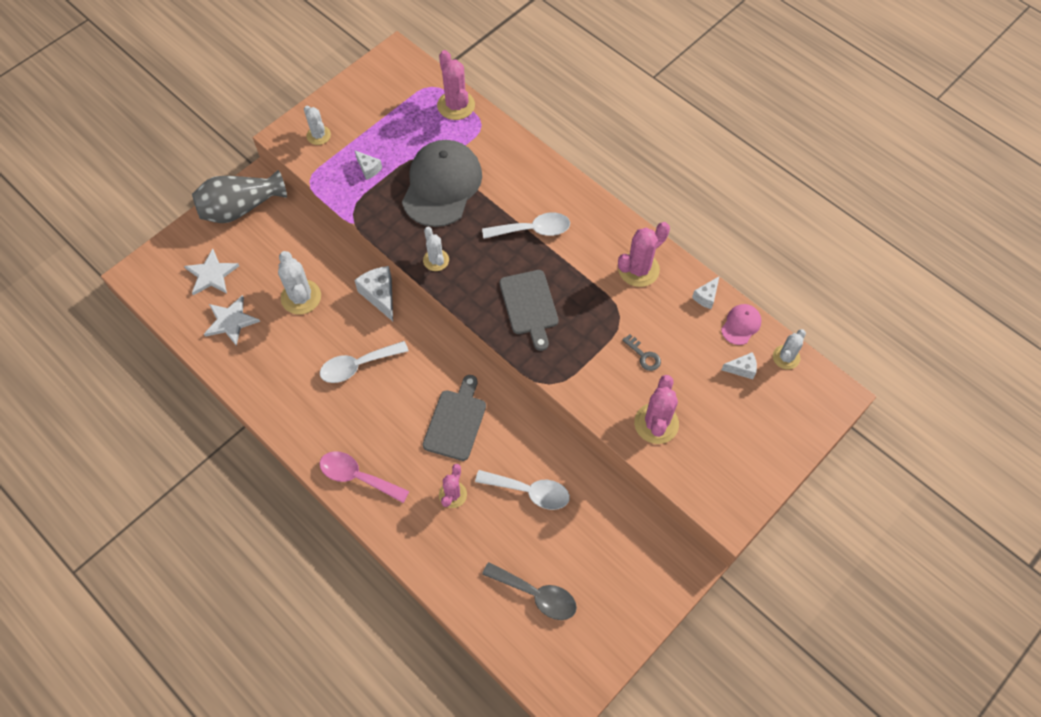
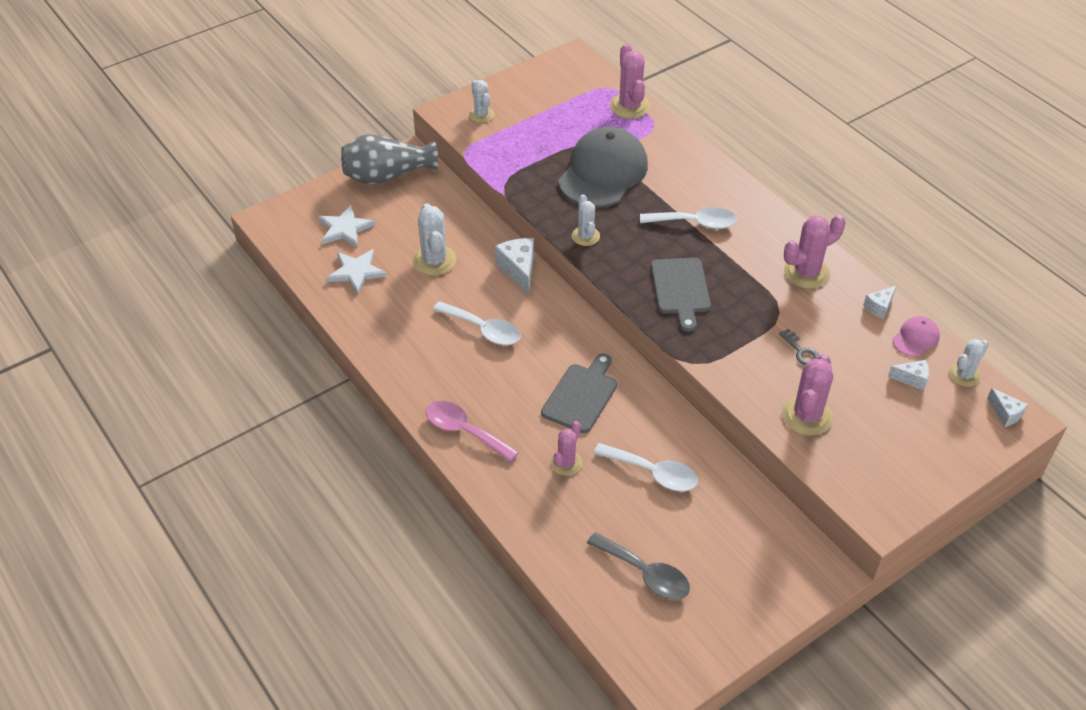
camera: 10 degrees right, 15 degrees down
(357, 365) = (483, 329): white spoon -> white spoon turned 135 degrees counterclockwise
(368, 169) = (528, 149): white cheese -> white cheese (1005, 414)

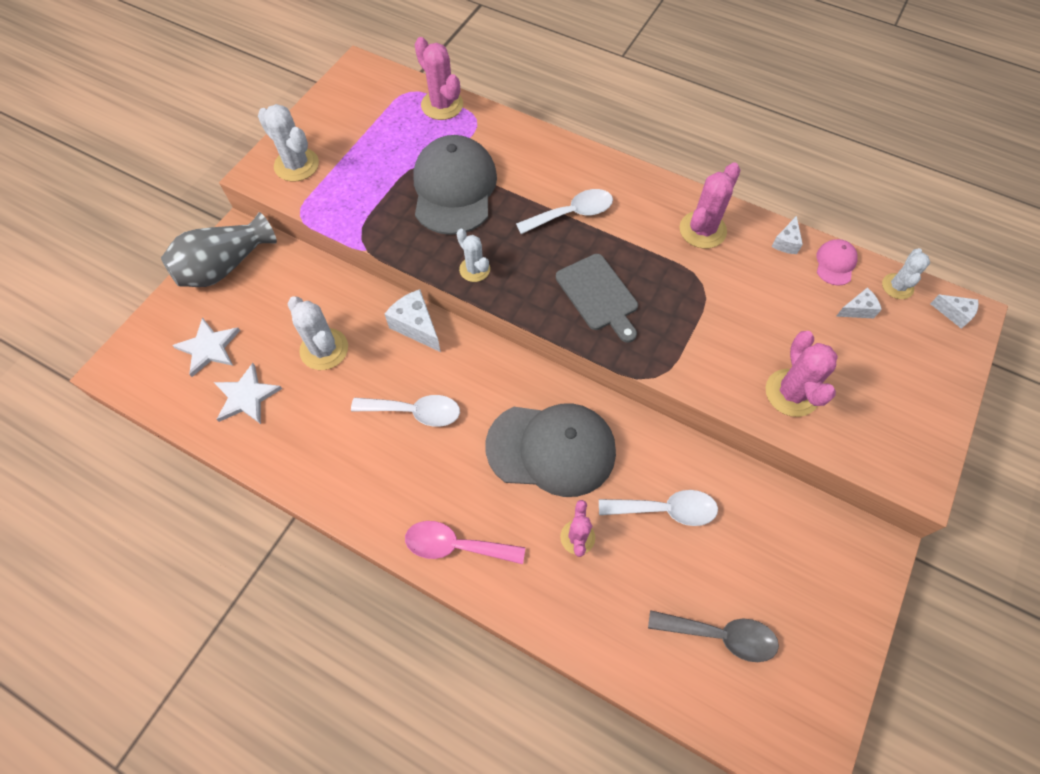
camera: 25 degrees left, 15 degrees up
(481, 115) = (296, 165): white cactus -> white cactus, size x1.57
(581, 395) = (551, 449): grey cutting board -> grey cap
(801, 351) = (746, 320): grey key -> none

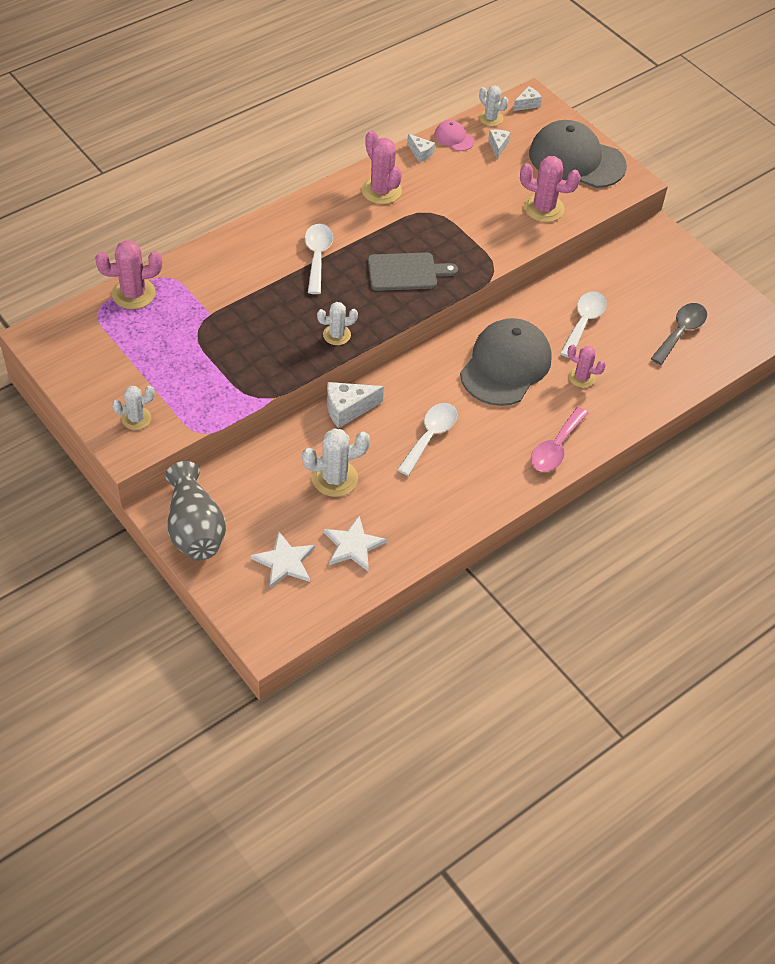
camera: 70 degrees left, 10 degrees down
(296, 165) = (136, 418): white cactus -> white cactus, size x0.64
(454, 188) = (241, 319): grey cap -> grey cap (576, 160)

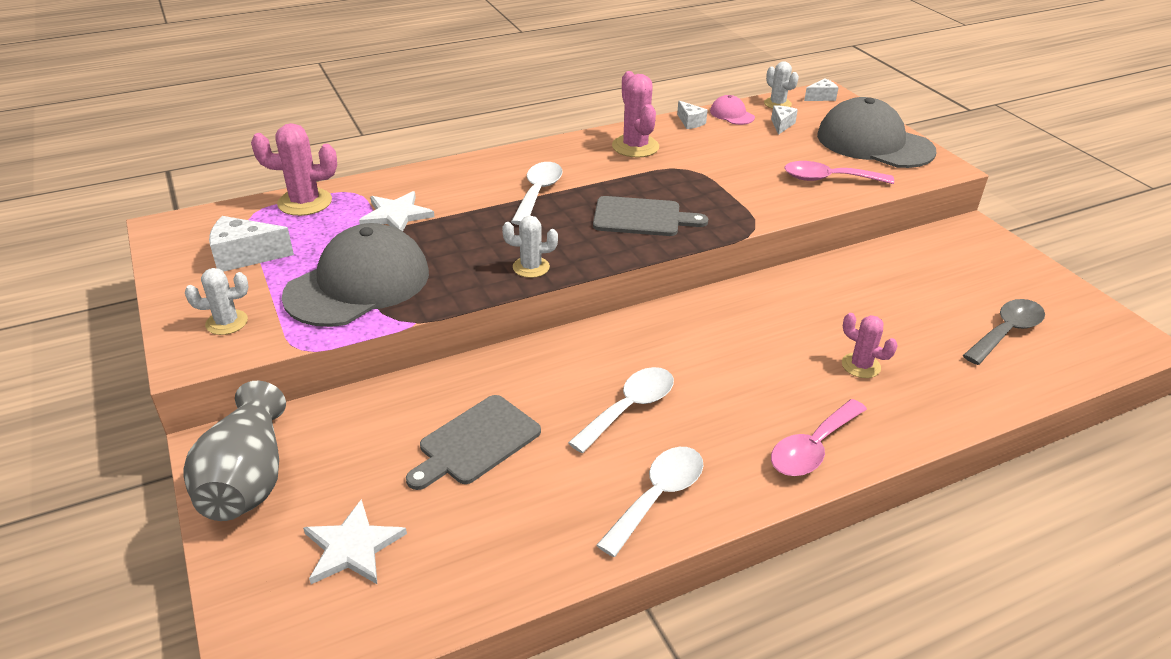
camera: 15 degrees right, 15 degrees down
(335, 478) = (475, 442): white cactus -> grey cutting board
(348, 409) = (526, 361): white cheese -> white cheese (245, 256)
(353, 546) = (466, 540): white star -> white star (396, 215)
(505, 365) = (755, 339): grey cap -> grey cap (358, 284)
(543, 208) = (828, 179): pink cactus -> pink spoon
(584, 322) = (869, 306): white spoon -> white spoon (658, 496)

